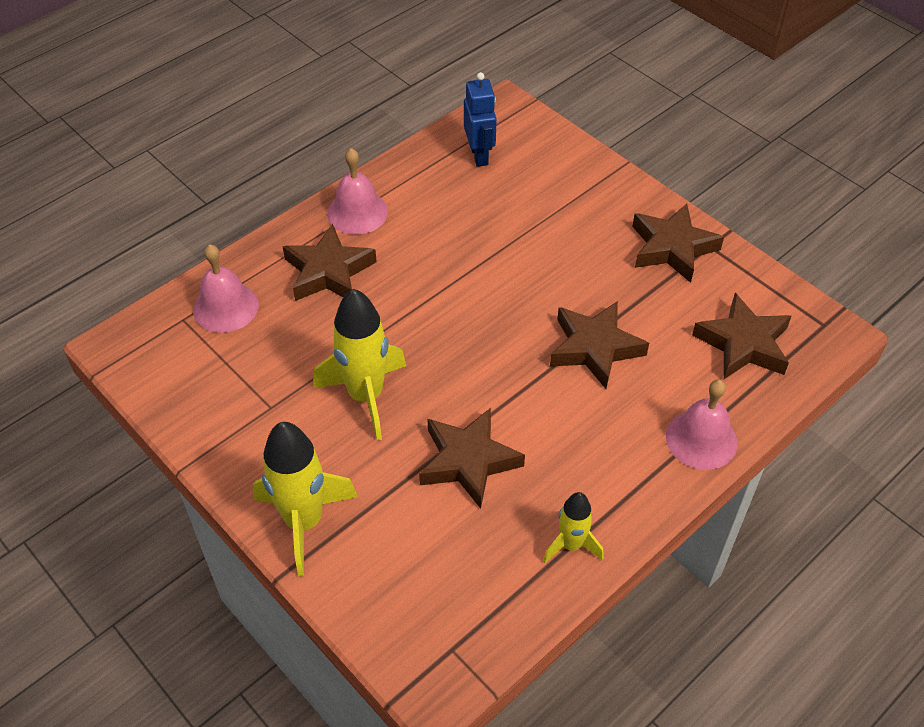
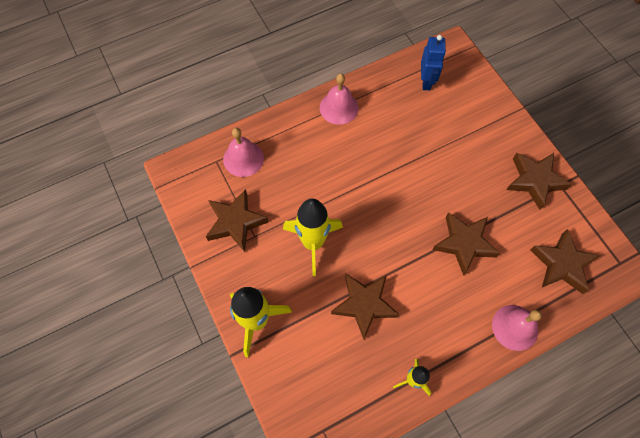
camera: 15 degrees right, 15 degrees up
(328, 271) = (311, 147): brown star -> brown star (235, 222)

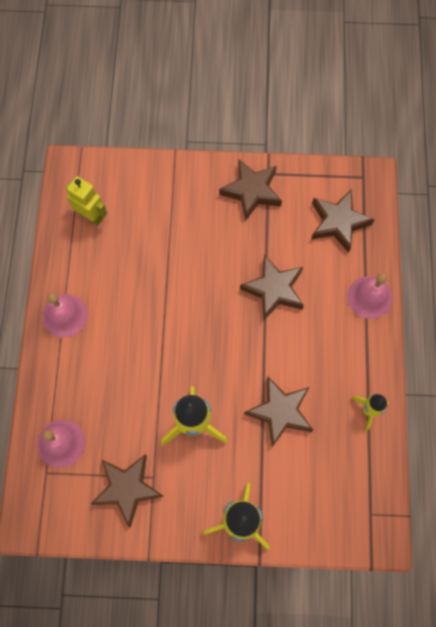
camera: 60 degrees left, 5 degrees up
(426, 81) = (91, 216): blue robot -> yellow robot

